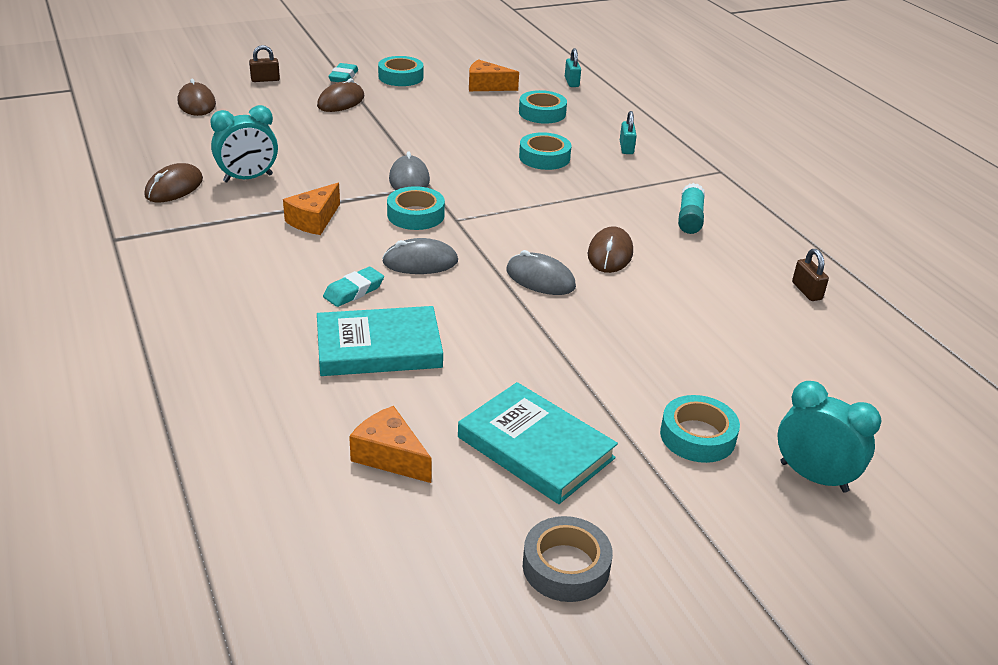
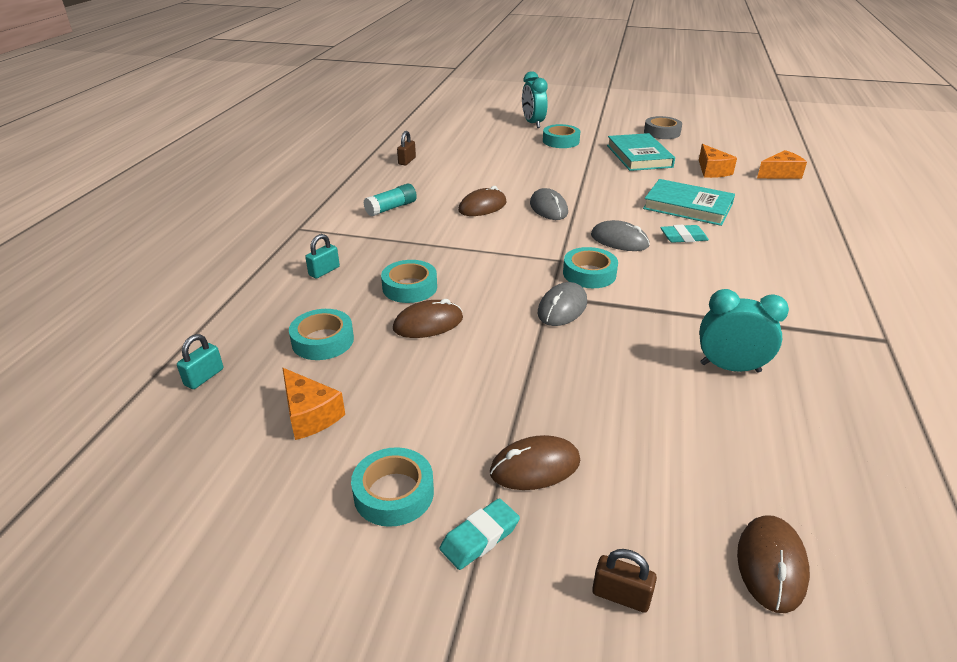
camera: 140 degrees left, 0 degrees up
(174, 187) = (821, 384): brown mouse -> brown mouse (428, 323)
(314, 220) = (682, 297): orange cheese -> orange cheese (780, 174)

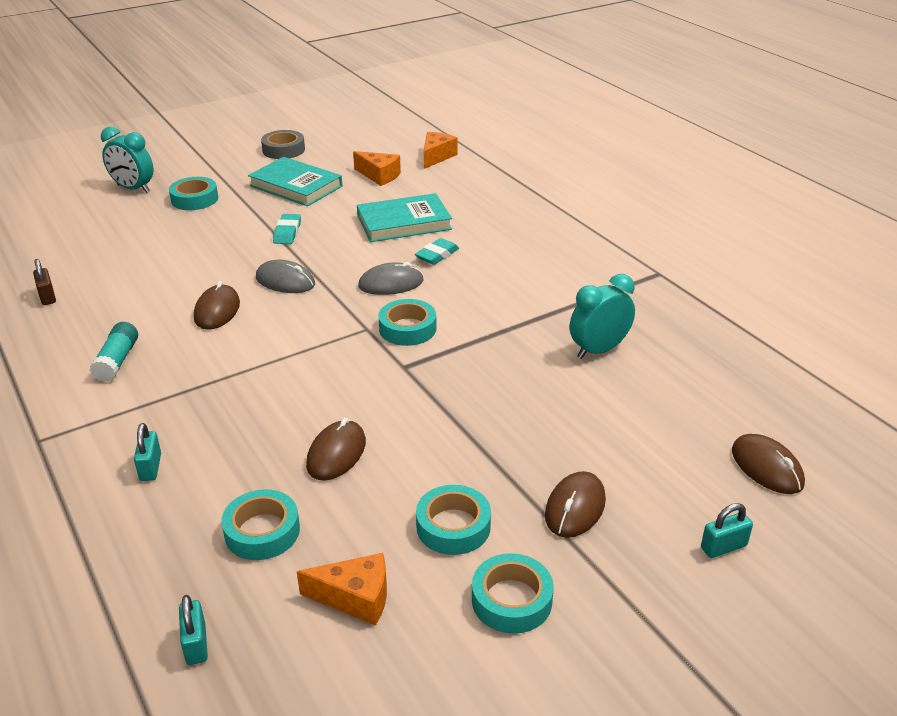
camera: 45 degrees left, 0 degrees up
(409, 287) = (268, 431): turquoise tape -> turquoise tape (453, 526)
(480, 537) = (607, 581): turquoise eraser -> turquoise eraser (287, 232)
(562, 308) = (427, 372): grey mouse -> none
(621, 595) = (723, 547): brown padlock -> turquoise padlock

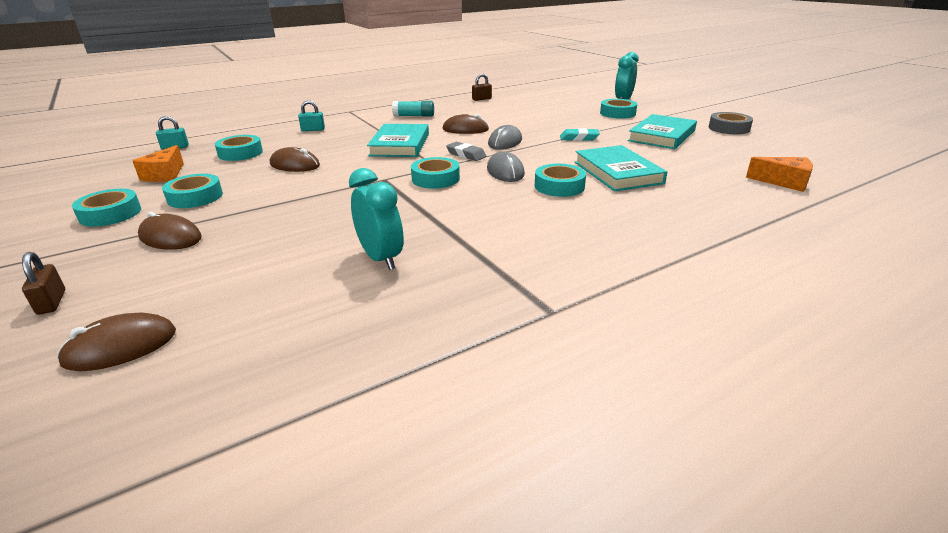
camera: 90 degrees right, 5 degrees down
(269, 364) = (400, 144): none -> turquoise book
(327, 309) = (466, 155): none -> grey eraser
(379, 176) = (709, 160): orange cheese -> none
(437, 255) = (559, 186): turquoise eraser -> turquoise tape
(723, 547) = (51, 302): turquoise padlock -> brown padlock

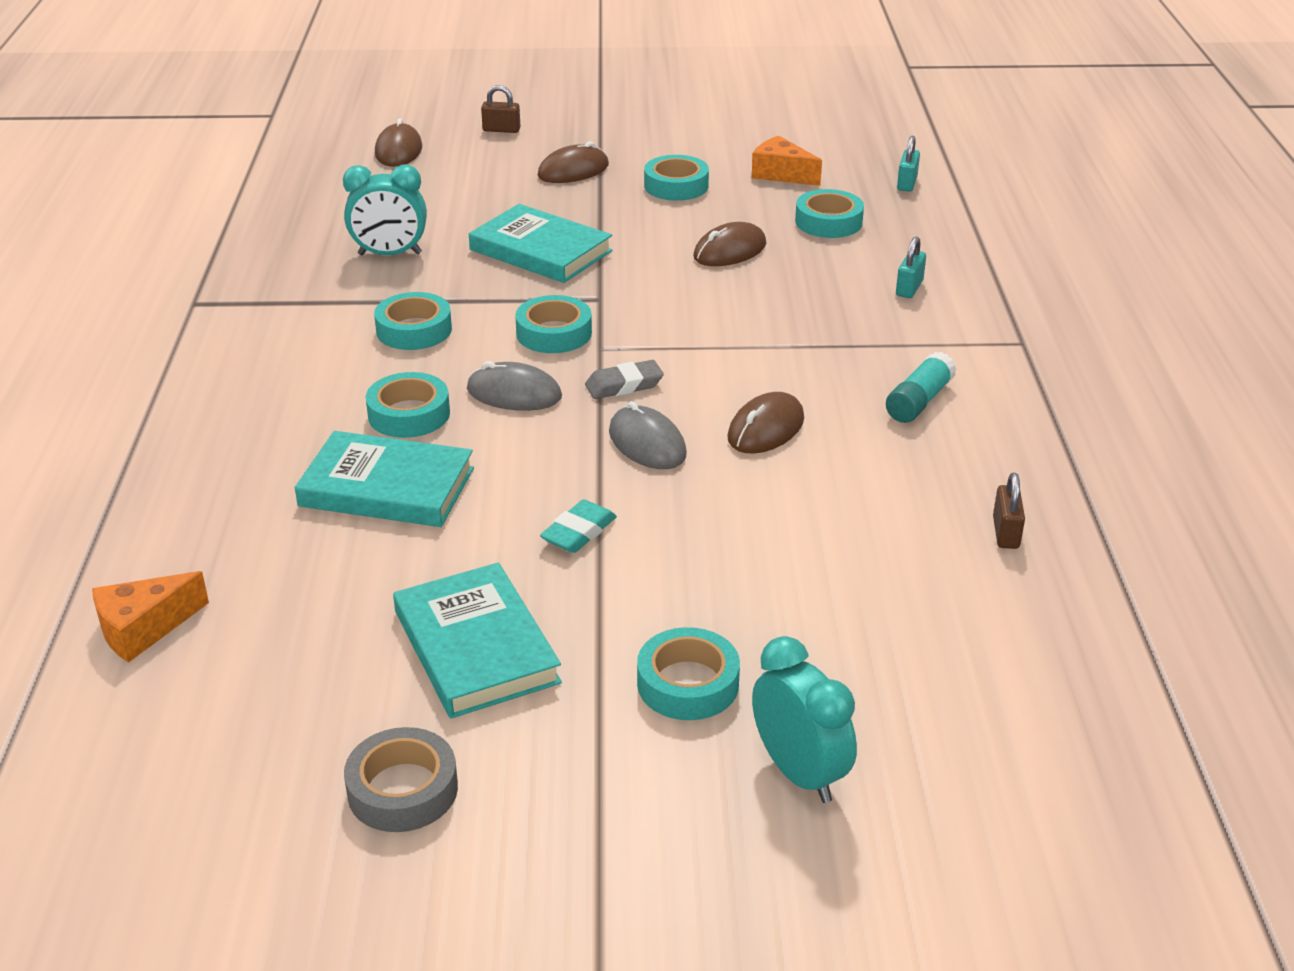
camera: 120 degrees right, 5 degrees up
(110, 214) = (675, 147): turquoise tape -> turquoise tape (414, 330)
(400, 144) = (740, 343): turquoise book -> turquoise book (541, 250)

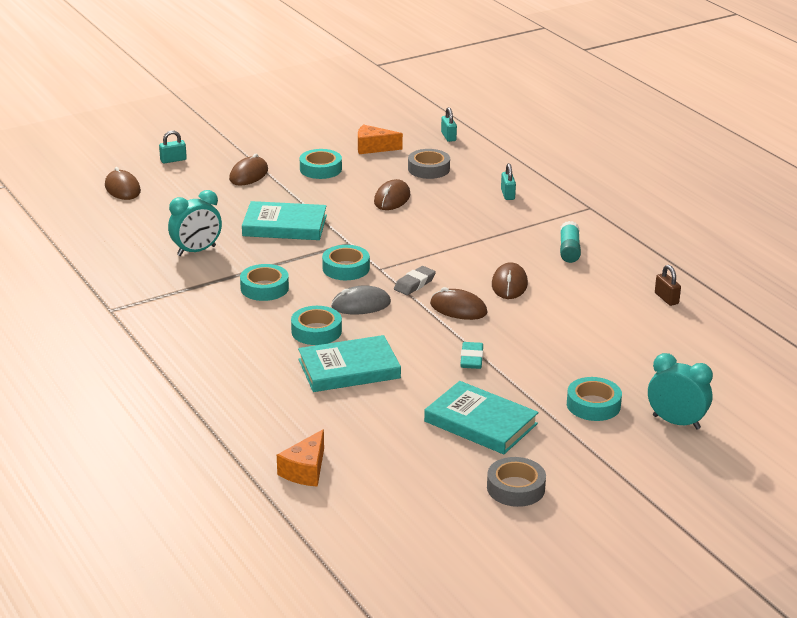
camera: 30 degrees left, 5 degrees down
(501, 130) = (173, 160): brown padlock -> turquoise padlock
(647, 443) = (458, 308): grey mouse -> brown mouse
(828, 222) = (428, 169): turquoise tape -> grey tape

